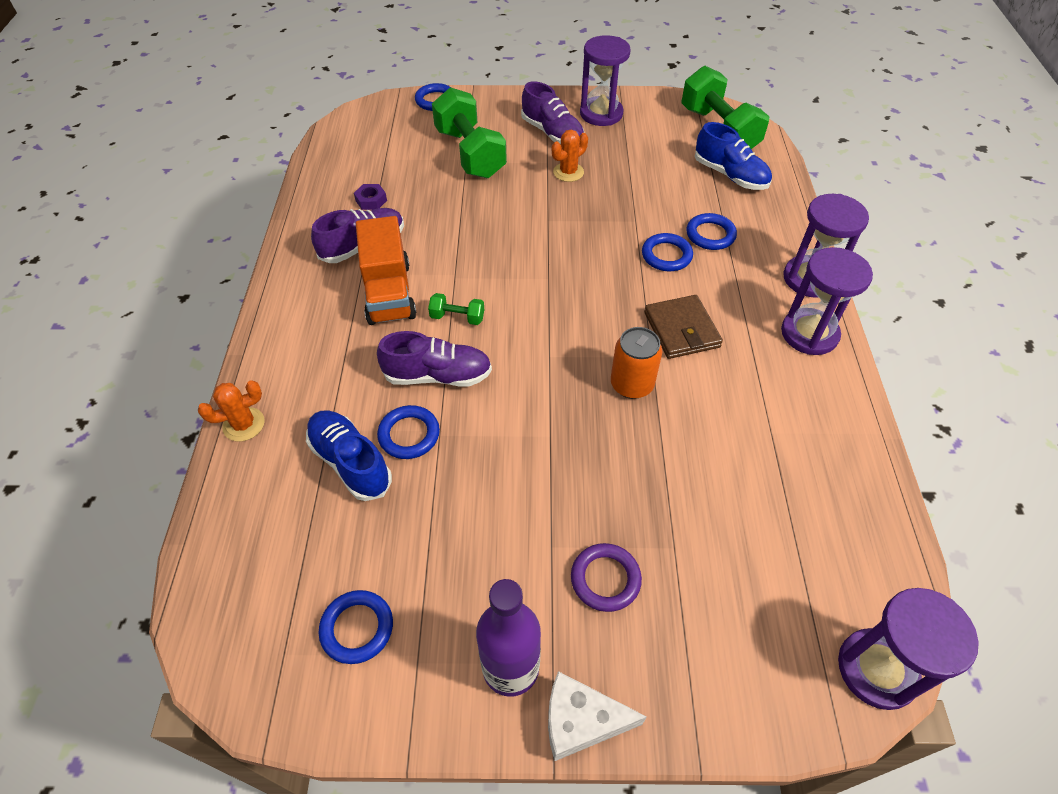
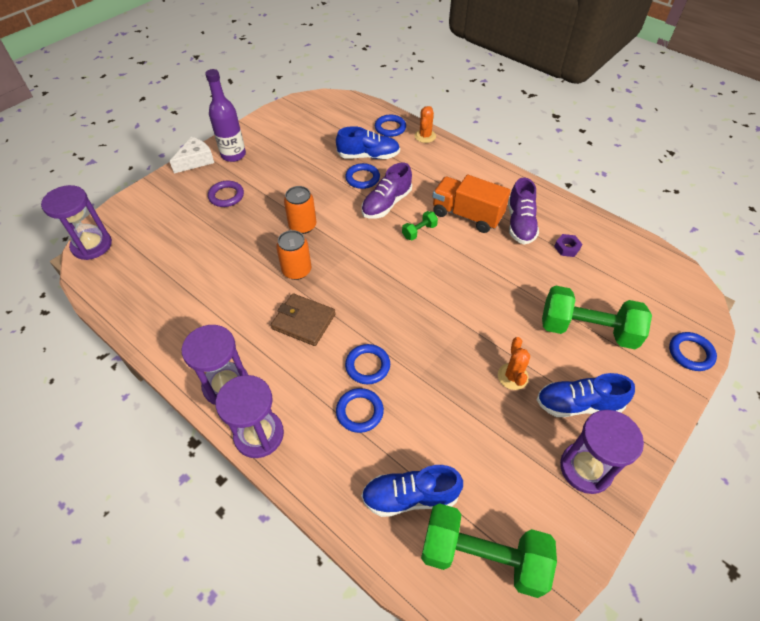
camera: 130 degrees right, 0 degrees up
(357, 628) = (295, 129): blue ring -> blue ring (390, 128)
(552, 133) = (578, 404): purple shoe -> blue shoe
(562, 433) = (302, 226): none -> orange can

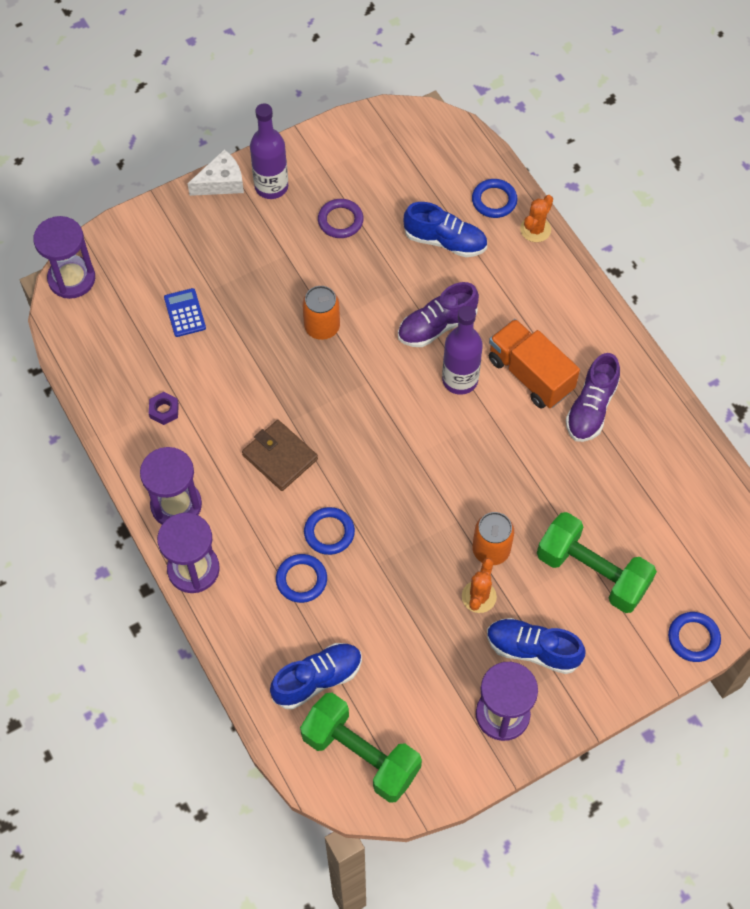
camera: 20 degrees right, 10 degrees up
(192, 244) = (185, 313): none -> blue calculator
(226, 196) = (244, 252): purple ring -> purple ring (340, 221)
(297, 270) = (294, 388): orange can -> orange can (491, 550)
(362, 178) = (423, 276): blue ring -> none
(410, 496) = (317, 679): blue shoe -> blue shoe turned 135 degrees clockwise
(419, 231) = (460, 380): green dumbbell -> purple bottle
(567, 248) = (630, 461): purple nut -> purple nut (164, 410)

